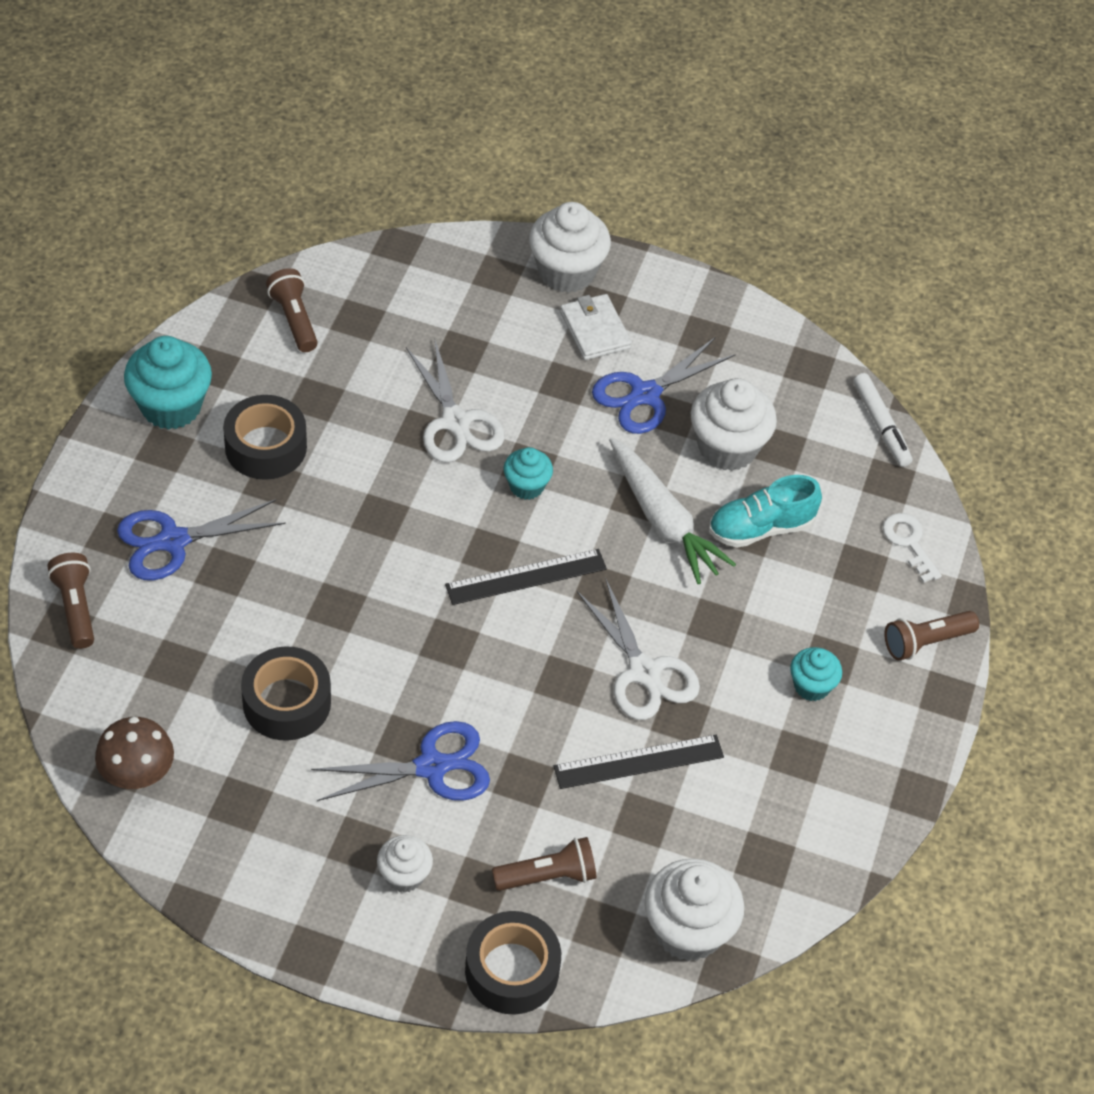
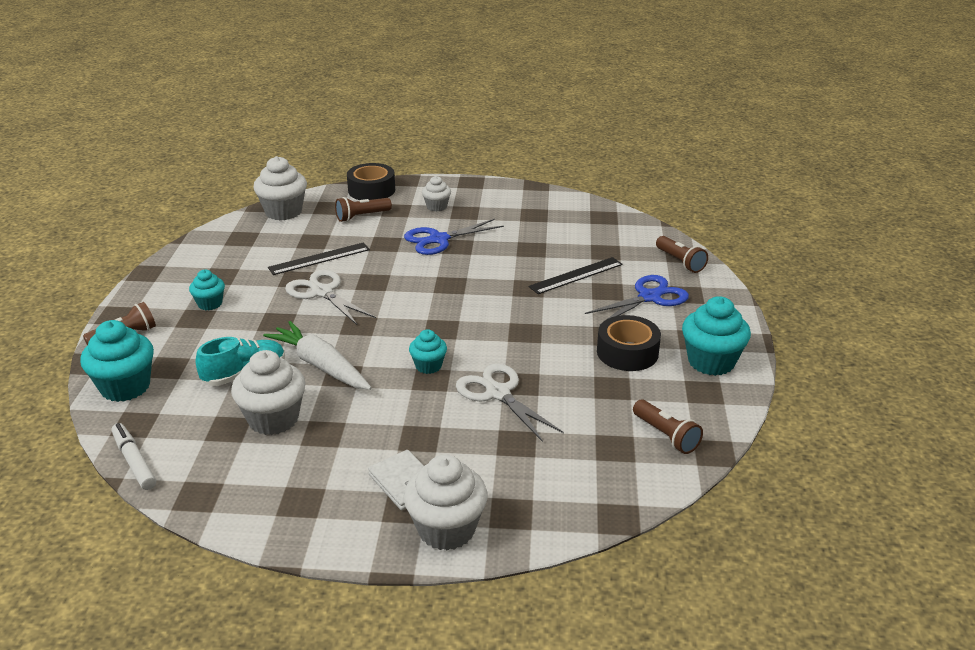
camera: 170 degrees right, 20 degrees down
(137, 775) = (593, 215): brown mushroom -> none
(286, 702) = (532, 248): black tape -> none
(526, 577) = (412, 320): black ruler -> black ruler (576, 275)
(645, 395) = (349, 442): blue scissors -> none
(909, 543) = (125, 387): white key -> turquoise cupcake

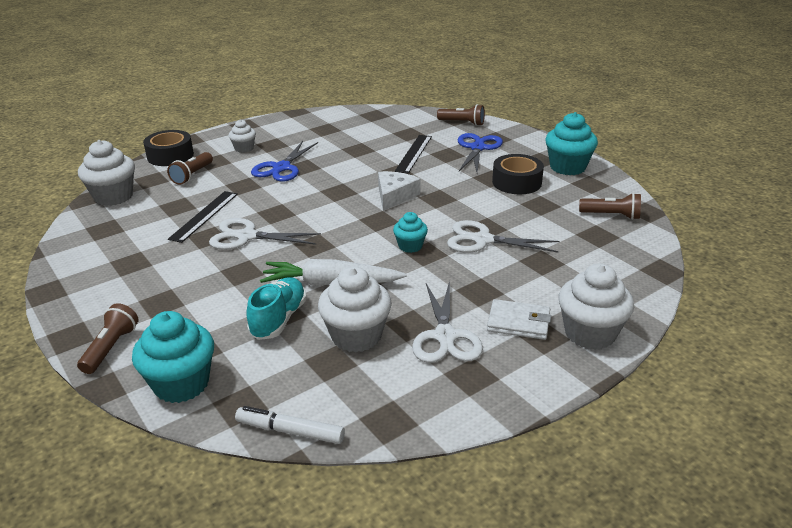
camera: 40 degrees left, 0 degrees up
(210, 304) = (157, 286): turquoise cupcake -> none
(332, 459) = (445, 336): none -> white scissors
(490, 311) = (394, 196): none -> white cheese

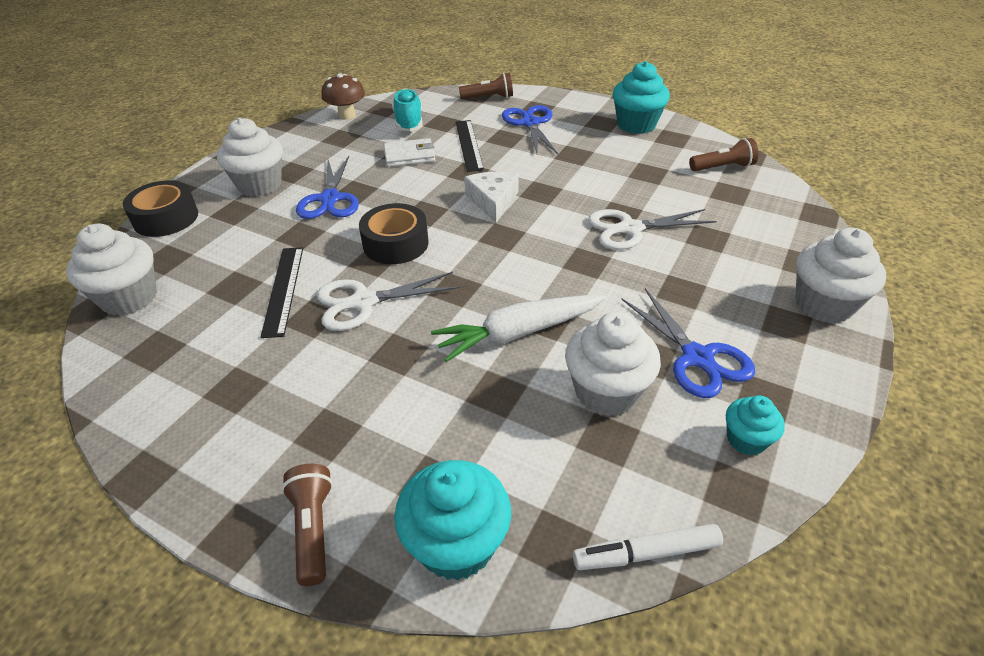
camera: 25 degrees left, 10 degrees up
(192, 175) = (220, 238): brown flashlight -> none
(244, 148) = (260, 185): white cupcake -> white cupcake, size x1.76
(279, 319) = (499, 403): turquoise shoe -> turquoise shoe (408, 122)
(342, 115) = (347, 115): none -> brown mushroom
(410, 246) = (563, 258): turquoise cupcake -> turquoise cupcake (746, 440)
(445, 336) = (697, 358): white scissors -> blue scissors
(516, 182) = (603, 153): black tape -> black tape (395, 244)
(518, 322) = (751, 315): white wallet -> white wallet (409, 156)

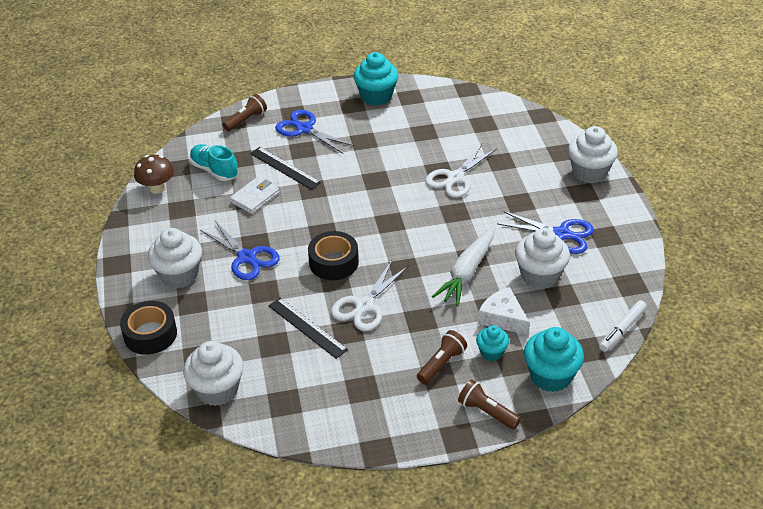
camera: 40 degrees left, 0 degrees up
(493, 201) = (355, 202): white cheese -> white cheese (503, 317)
(723, 167) = (462, 106): brown flashlight -> brown flashlight (441, 364)
(746, 440) = (616, 260): turquoise cupcake -> turquoise cupcake (491, 352)

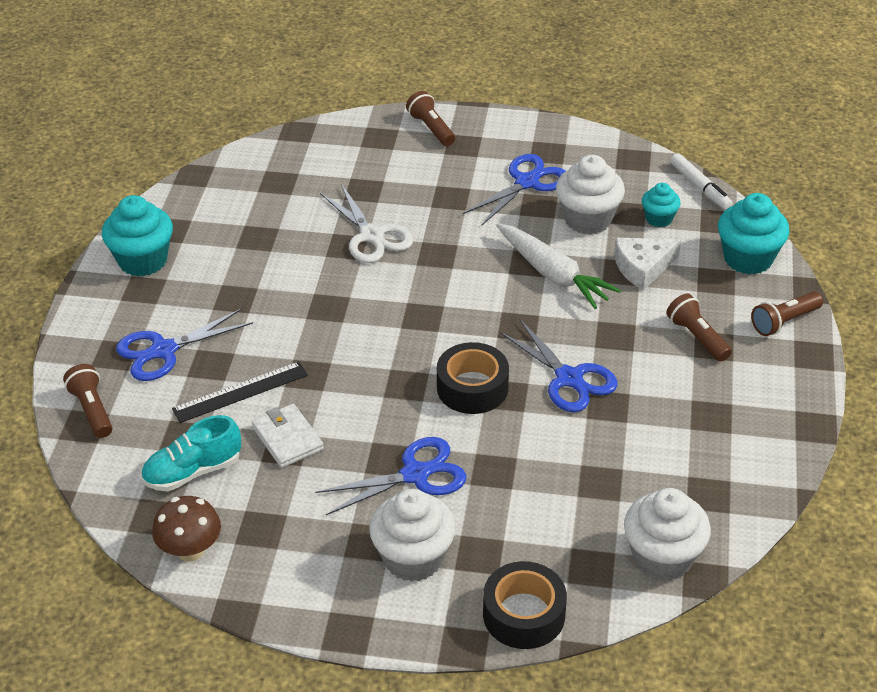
camera: 70 degrees left, 0 degrees up
(307, 327) = (584, 442): black ruler -> none
(364, 306) = (569, 379): white scissors -> blue scissors
(491, 352) = (694, 292): turquoise cupcake -> turquoise cupcake (659, 219)
(589, 172) = (431, 128): white cupcake -> brown flashlight

